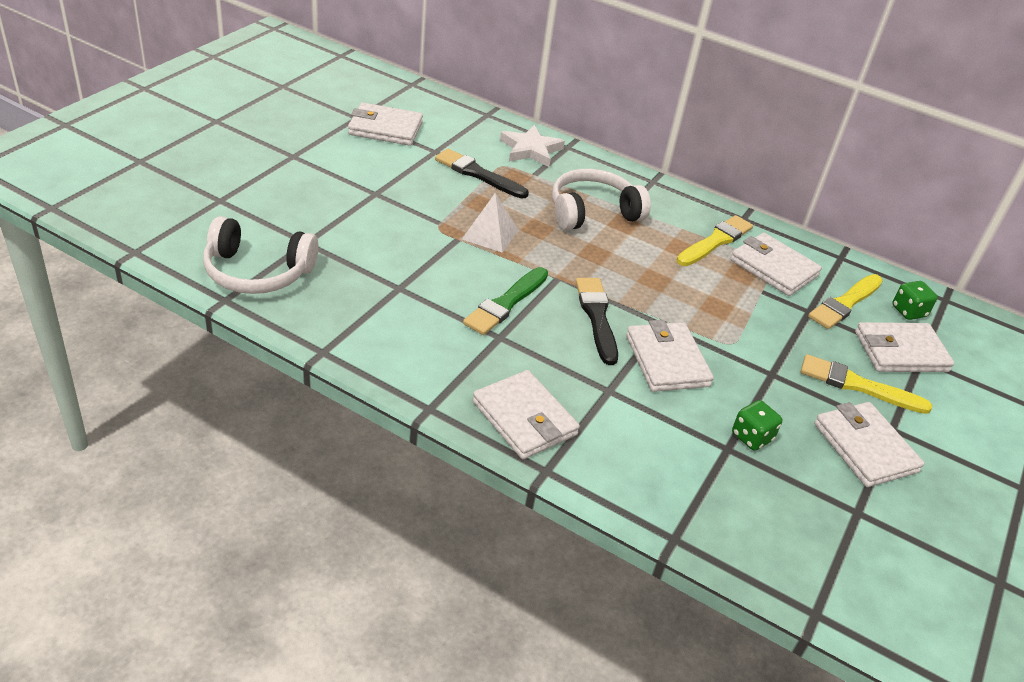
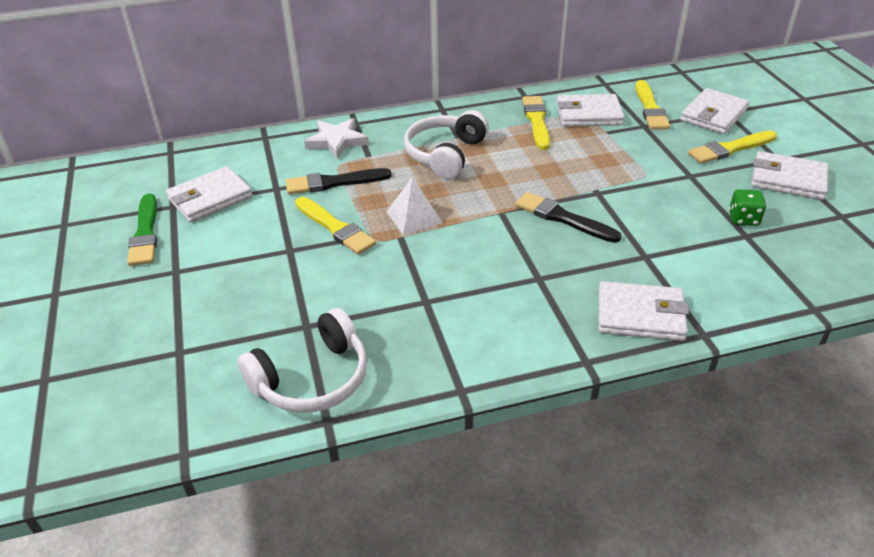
camera: 40 degrees left, 0 degrees up
(427, 202) = (335, 228): none -> yellow brush
(506, 303) = (504, 254): green brush -> green brush (145, 233)
(667, 361) = (638, 212): white wallet -> none
(908, 311) = (680, 90): green dice -> none

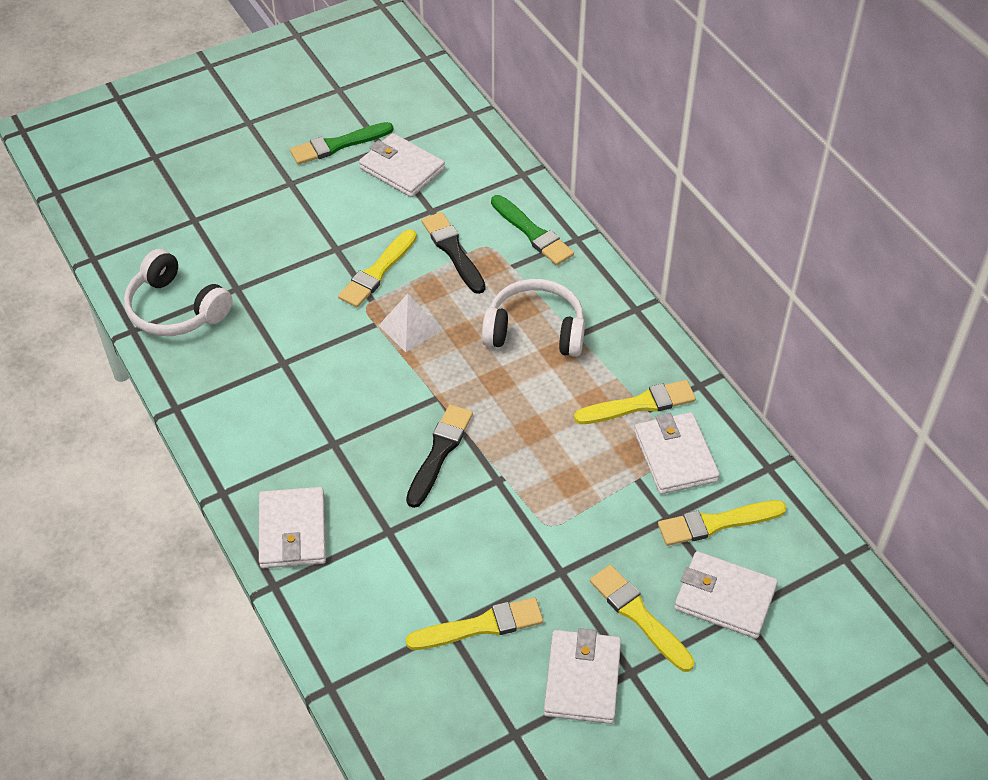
camera: 75 degrees right, 10 degrees up
(337, 141) = (533, 233): white star -> green brush
(743, 219) = (480, 626): green dice -> yellow brush

